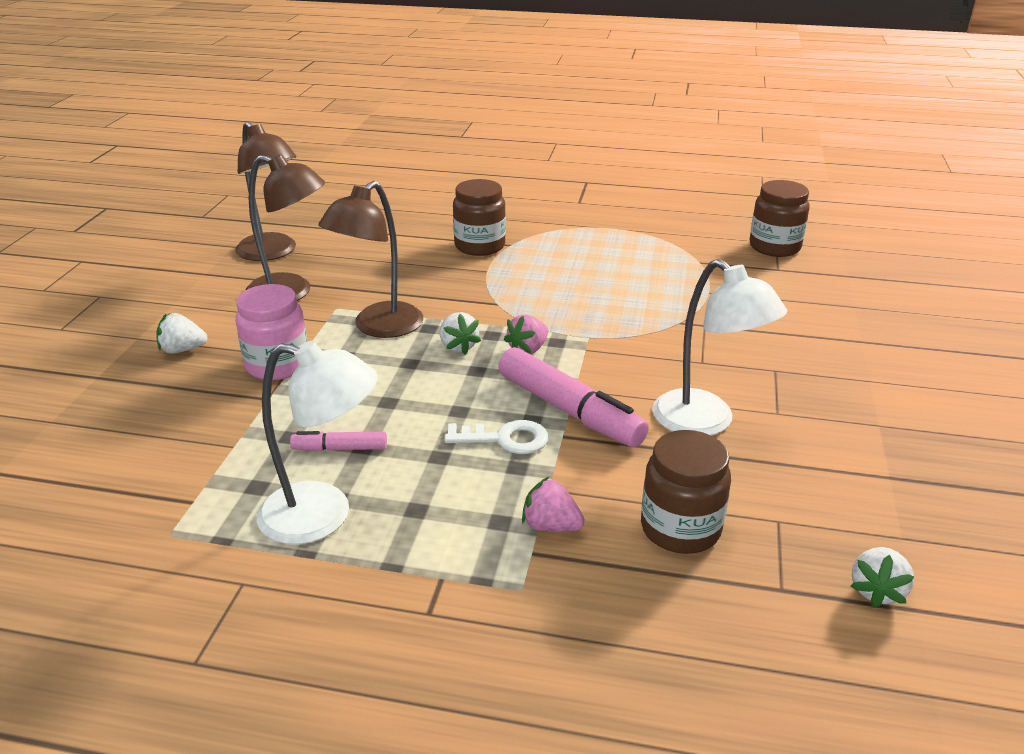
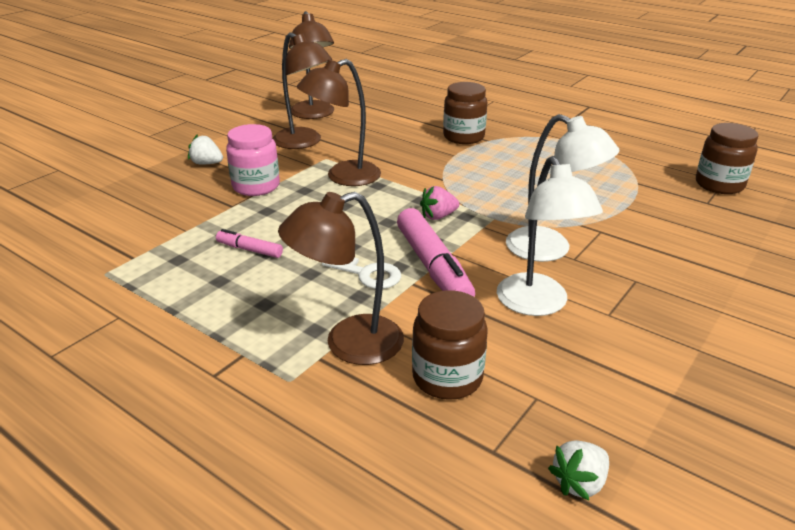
camera: 25 degrees right, 0 degrees up
(323, 516) = (202, 290): white lamp -> white lamp (550, 249)
(458, 346) = (388, 202): white strawberry -> none
(551, 526) = (348, 344): pink strawberry -> brown lamp

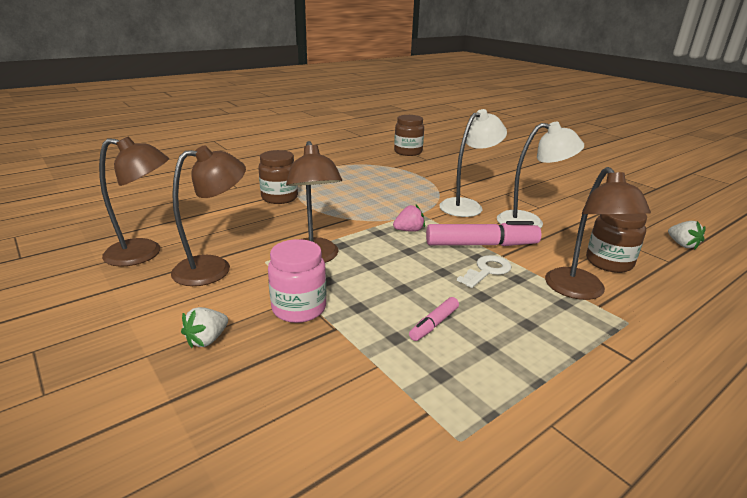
camera: 75 degrees left, 5 degrees down
(438, 216) = (409, 230): pink strawberry -> pink strawberry turned 105 degrees counterclockwise

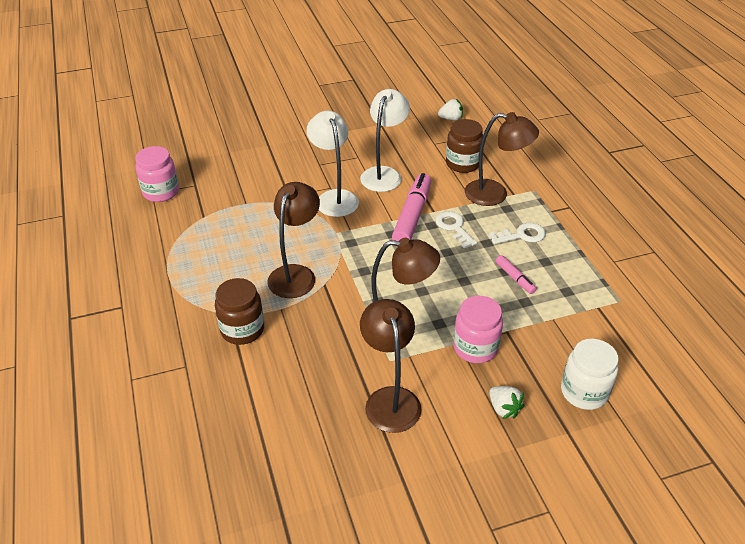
camera: 70 degrees left, 15 degrees up
(144, 253) = (337, 457): brown lamp -> brown lamp (296, 274)
(244, 410) = (584, 392): none -> white jar
(408, 152) = (161, 192): brown jar -> pink jar
(409, 230) = (368, 250): pink strawberry -> none
(522, 321) = (522, 235): none -> white key

